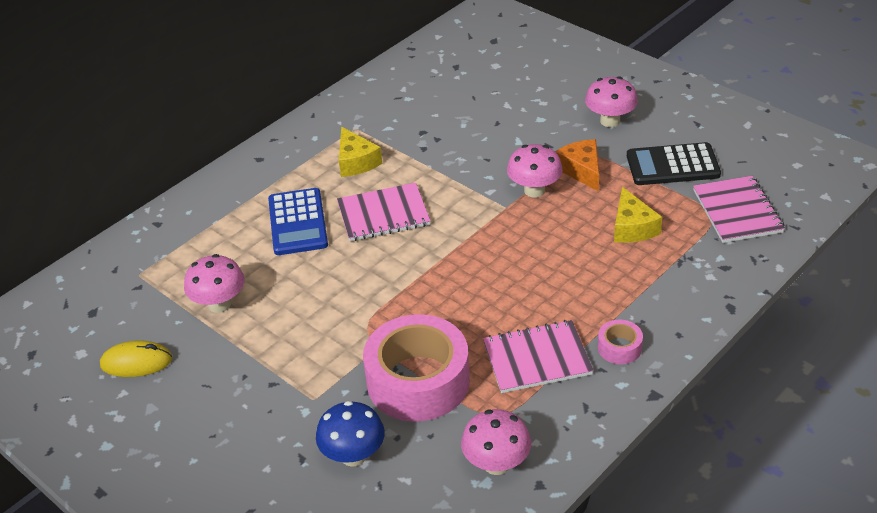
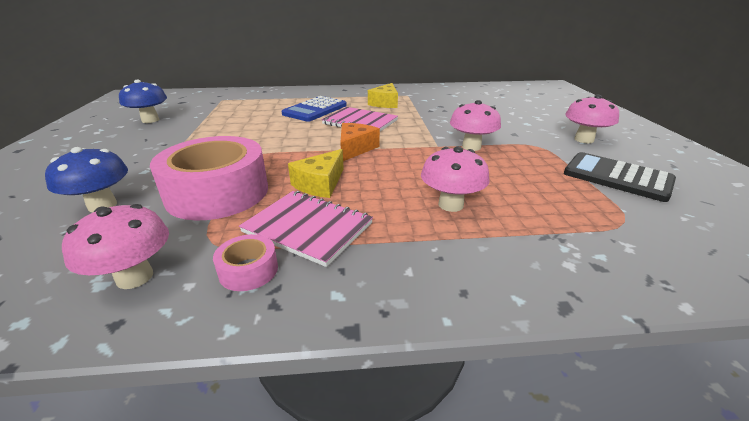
camera: 40 degrees right, 10 degrees down
(136, 362) = (150, 120): yellow mouse -> blue mushroom
(219, 304) = (222, 118): pink mushroom -> pink mushroom (450, 205)
(581, 170) = (524, 151): orange cheese -> orange cheese (355, 148)
(619, 348) = (385, 264): pink tape -> pink tape (248, 270)
(632, 227) = (525, 194): yellow cheese -> yellow cheese (320, 184)
(737, 211) = (665, 232): pink notebook -> none

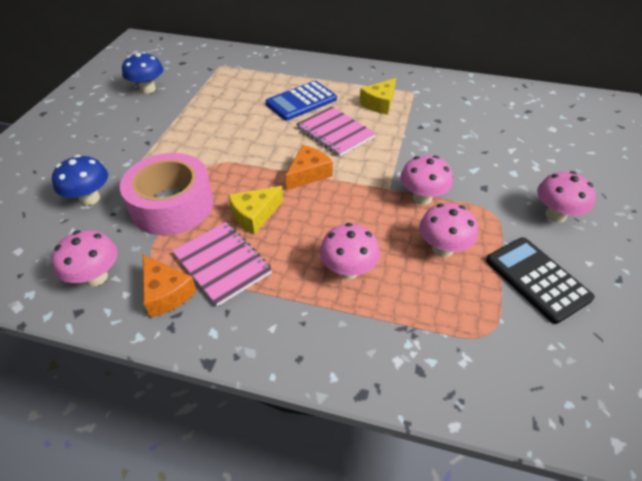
camera: 20 degrees right, 15 degrees up
(248, 270) = (166, 293): pink tape -> orange cheese
(521, 173) = (443, 248): none -> pink mushroom

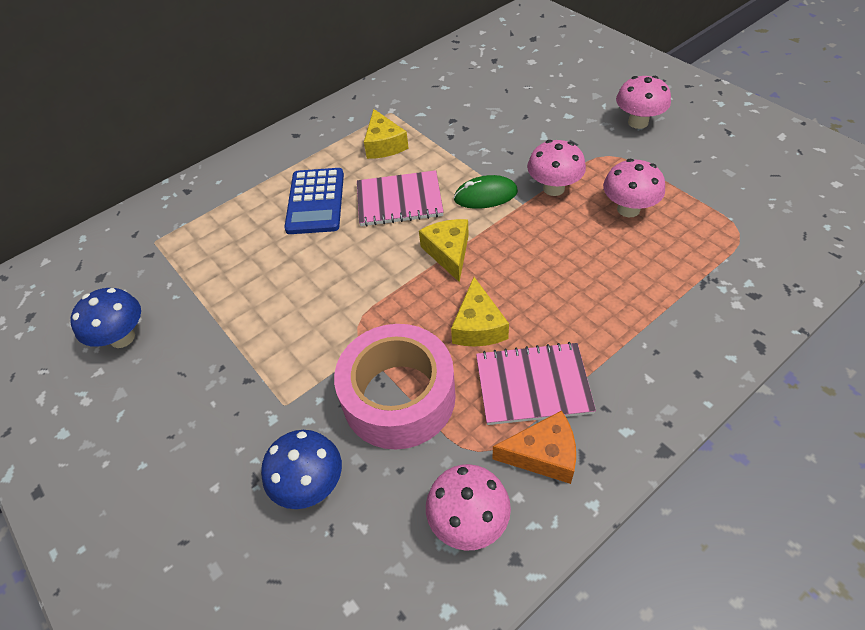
camera: 50 degrees left, 5 degrees up
(308, 174) = (448, 253): orange cheese -> yellow cheese
(348, 270) = (611, 287): pink mushroom -> none
(379, 167) = (485, 196): none -> green mouse
(537, 279) = (700, 173): black calculator -> none

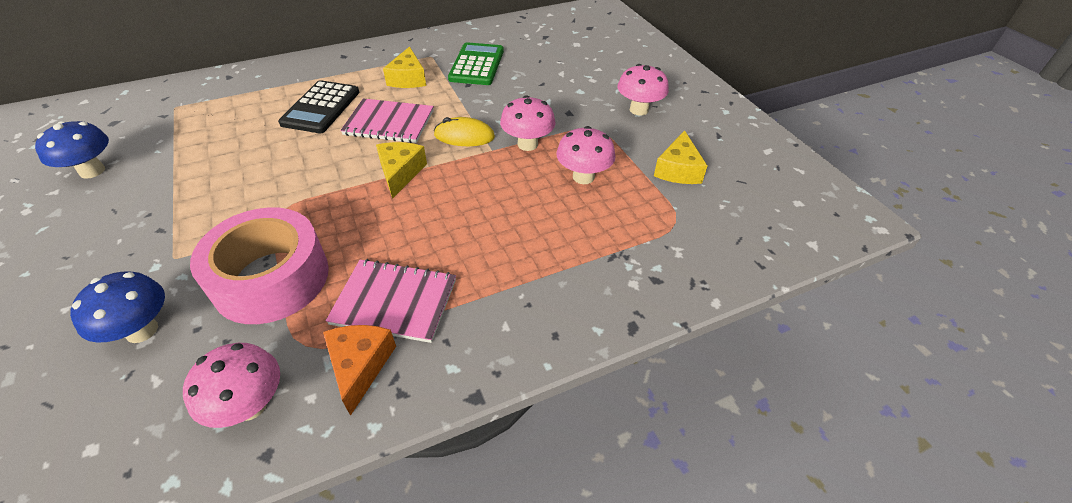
camera: 10 degrees right, 5 degrees down
(315, 201) = (321, 108): blue calculator -> black calculator
(445, 111) = (477, 65): none -> green calculator
(478, 326) = (382, 238): yellow cheese -> yellow cheese (678, 169)
(485, 196) = (464, 136): green mouse -> yellow mouse
(543, 455) = (360, 366): orange cheese -> orange cheese turned 105 degrees counterclockwise

